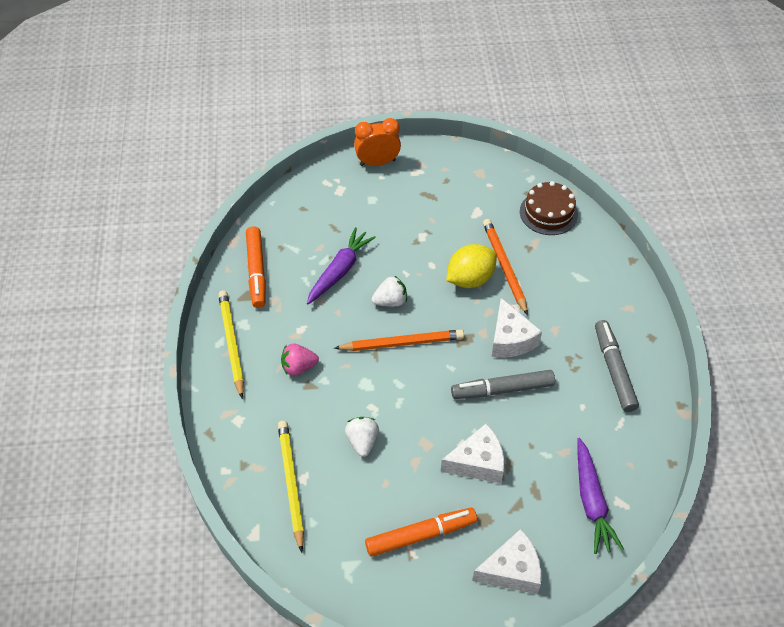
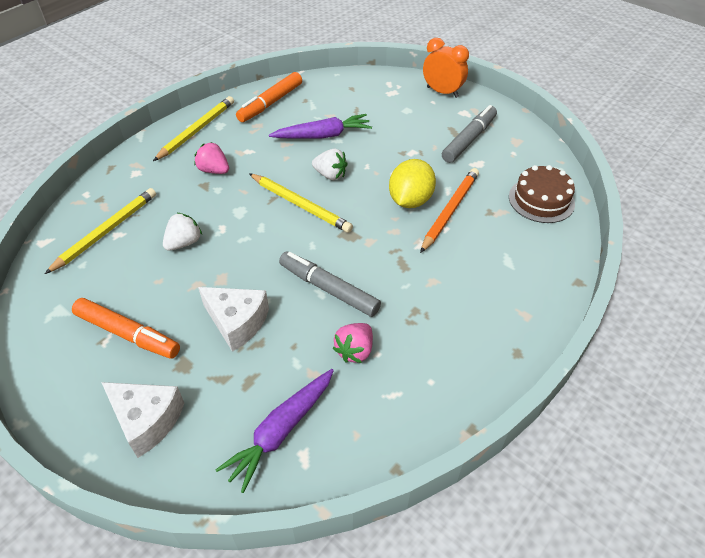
camera: 45 degrees right, 5 degrees down
(402, 343) = (300, 205): orange pencil -> yellow pencil
(470, 279) = (410, 200): yellow lemon -> yellow lemon turned 75 degrees counterclockwise
(510, 339) = (385, 261): white cheese -> none
(568, 416) = (355, 351): none -> pink strawberry
(614, 369) = (445, 349): grey marker -> grey marker (469, 139)

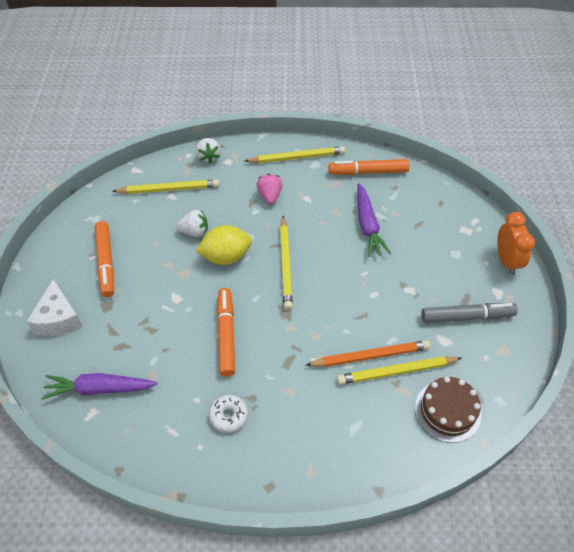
camera: 50 degrees right, 5 degrees up
(237, 322) = (158, 307): white cheese -> none
(323, 135) = (367, 225): purple carrot -> purple carrot turned 45 degrees clockwise
(329, 289) = (226, 335): grey marker -> orange marker
(330, 175) = (332, 259): white strawberry -> white strawberry (208, 157)
(355, 351) = (188, 385): pink strawberry -> none
(410, 200) = (355, 324): yellow lemon -> yellow lemon (226, 257)
(418, 339) = (228, 416): none -> white donut
(480, 205) = (396, 372): none -> yellow pencil

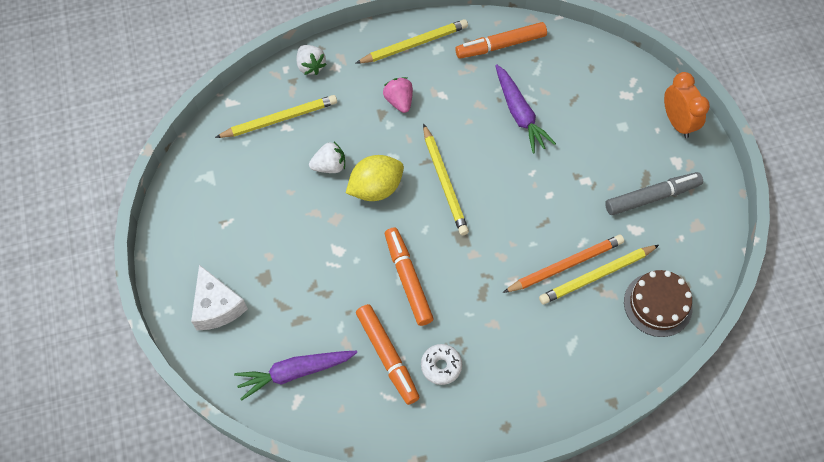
camera: 15 degrees left, 10 degrees up
(106, 262) = (243, 227): orange marker -> orange marker (387, 356)

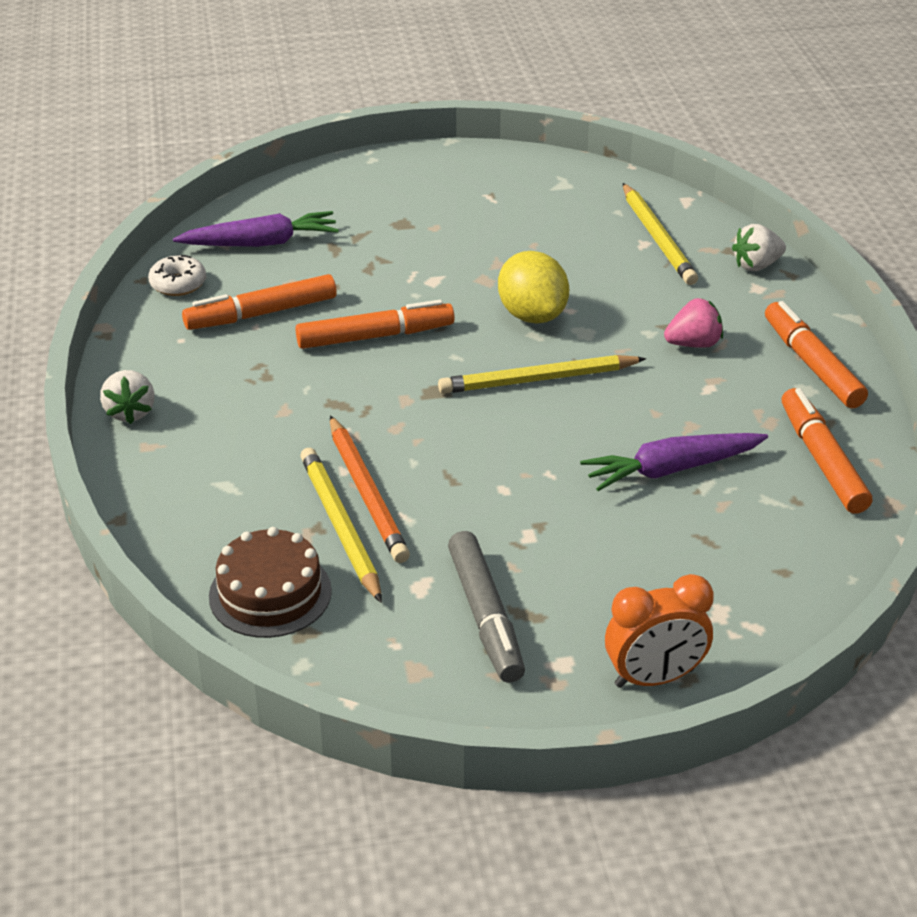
camera: 95 degrees right, 25 degrees down
(217, 306) = (368, 190): white cheese -> none
(295, 372) = (261, 243): purple carrot -> purple carrot turned 90 degrees clockwise
(329, 166) = (574, 277): white strawberry -> white strawberry (130, 412)
(414, 44) = (812, 364): yellow pencil -> orange marker
(441, 366) = (232, 358): white donut -> white donut (178, 284)

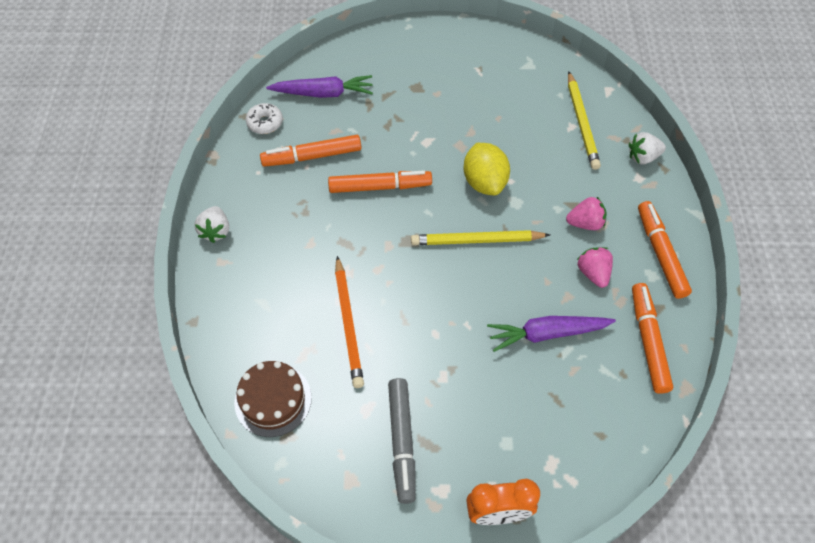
camera: 10 degrees right, 20 degrees up
(340, 526) = (326, 350): yellow pencil -> none
(720, 396) = (593, 273): none -> pink strawberry

